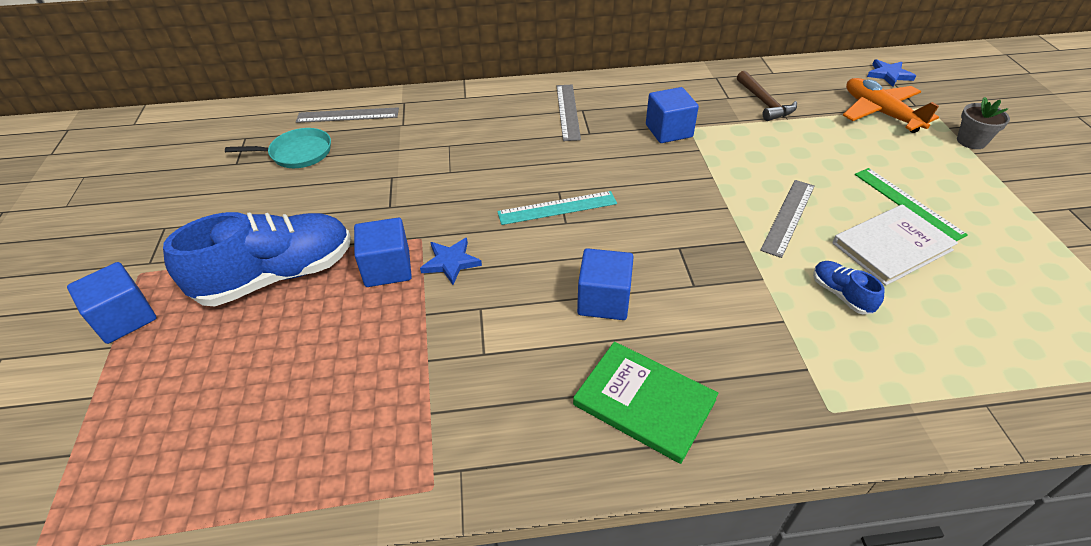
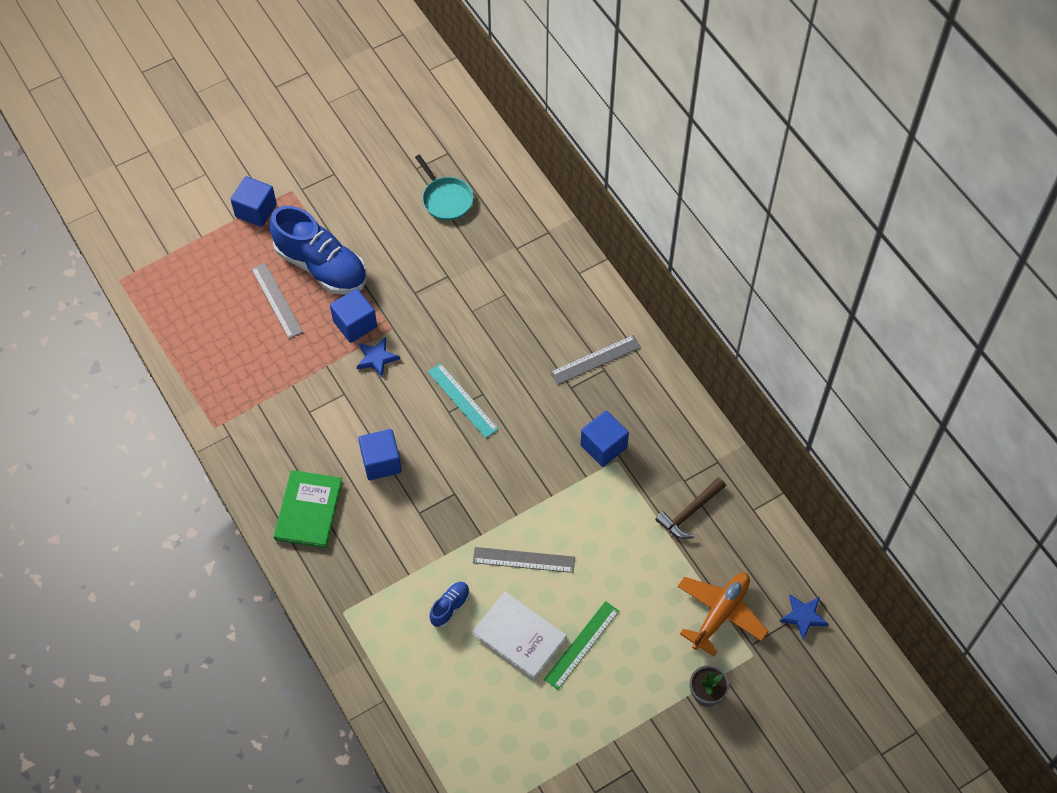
camera: 65 degrees right, 15 degrees up
(348, 115) = (510, 203): grey ruler -> grey ruler (277, 300)

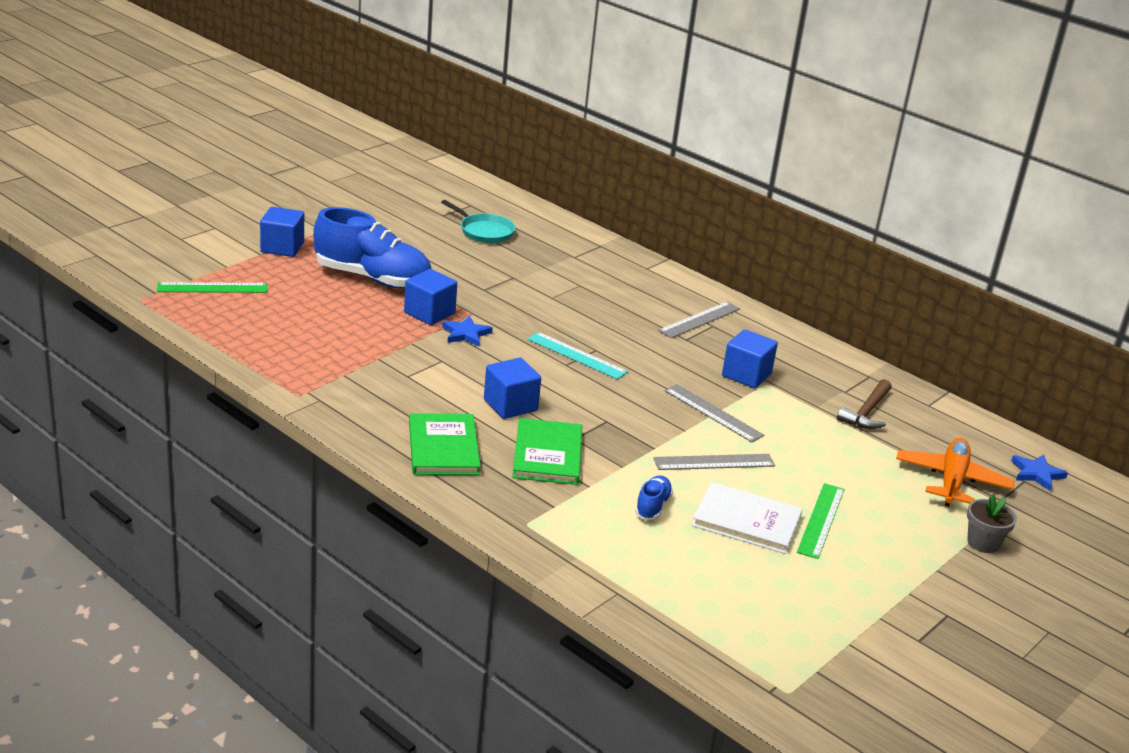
camera: 20 degrees left, 30 degrees down
(182, 268) = (212, 288): none -> green ruler
(277, 300) = (333, 303): grey ruler -> grey ruler (713, 413)
(389, 531) = (547, 455): none -> green book

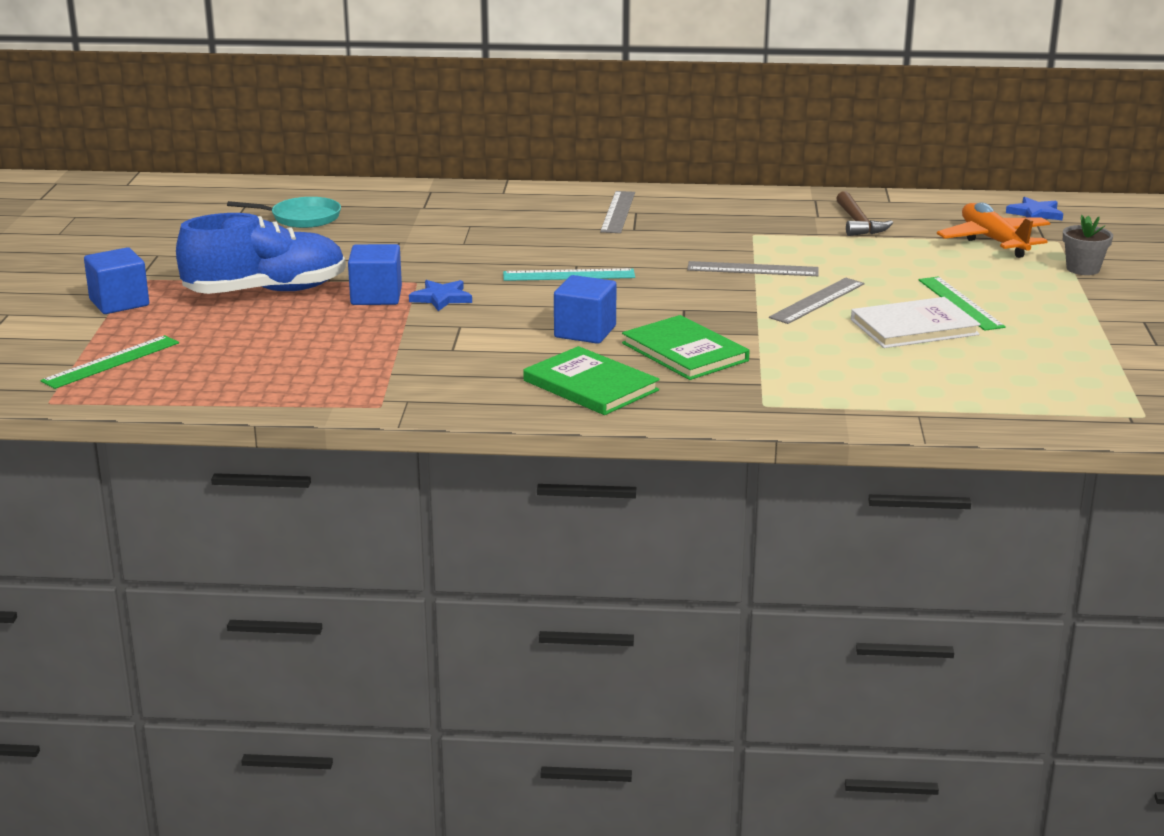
camera: 35 degrees left, 5 degrees down
(652, 506) = (831, 349): blue shoe -> none
(746, 375) = (727, 234): blue cube -> none

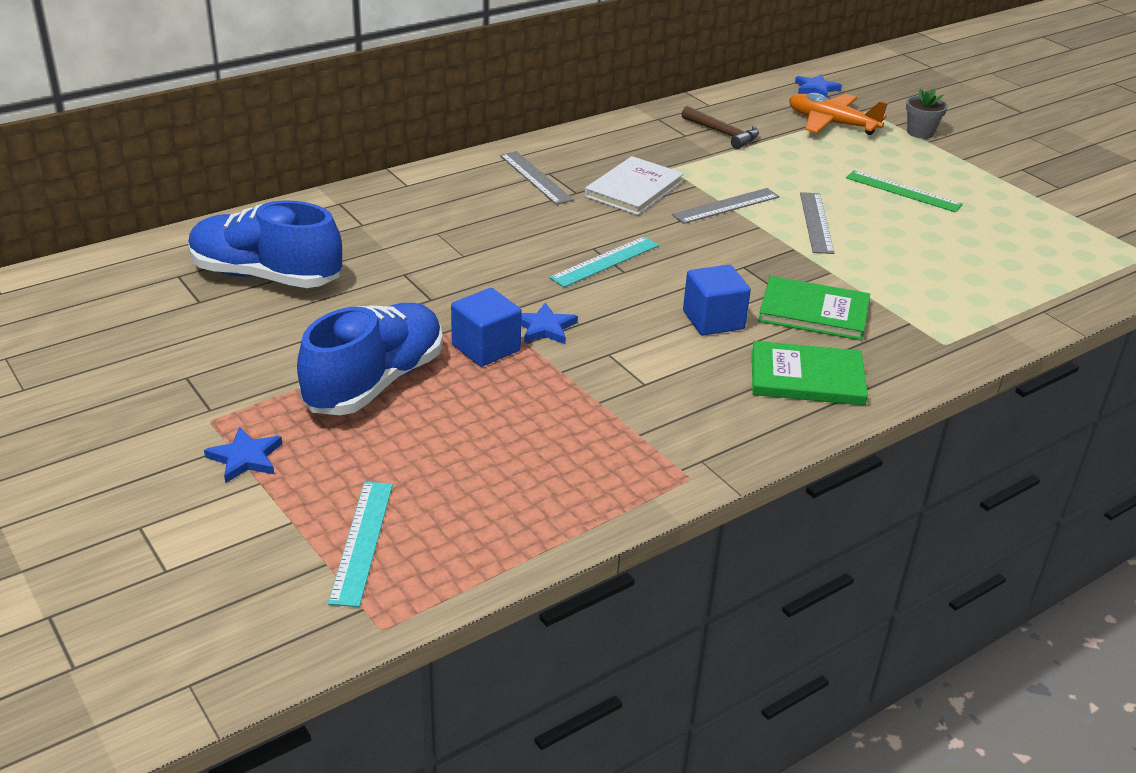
camera: 40 degrees left, 10 degrees up
(111, 362) = (362, 541): green ruler -> turquoise ruler
(119, 302) = (245, 458): blue cube -> blue star
(302, 218) = (266, 276): turquoise pan -> blue shoe
(914, 327) = (912, 225): white book -> white book (634, 189)

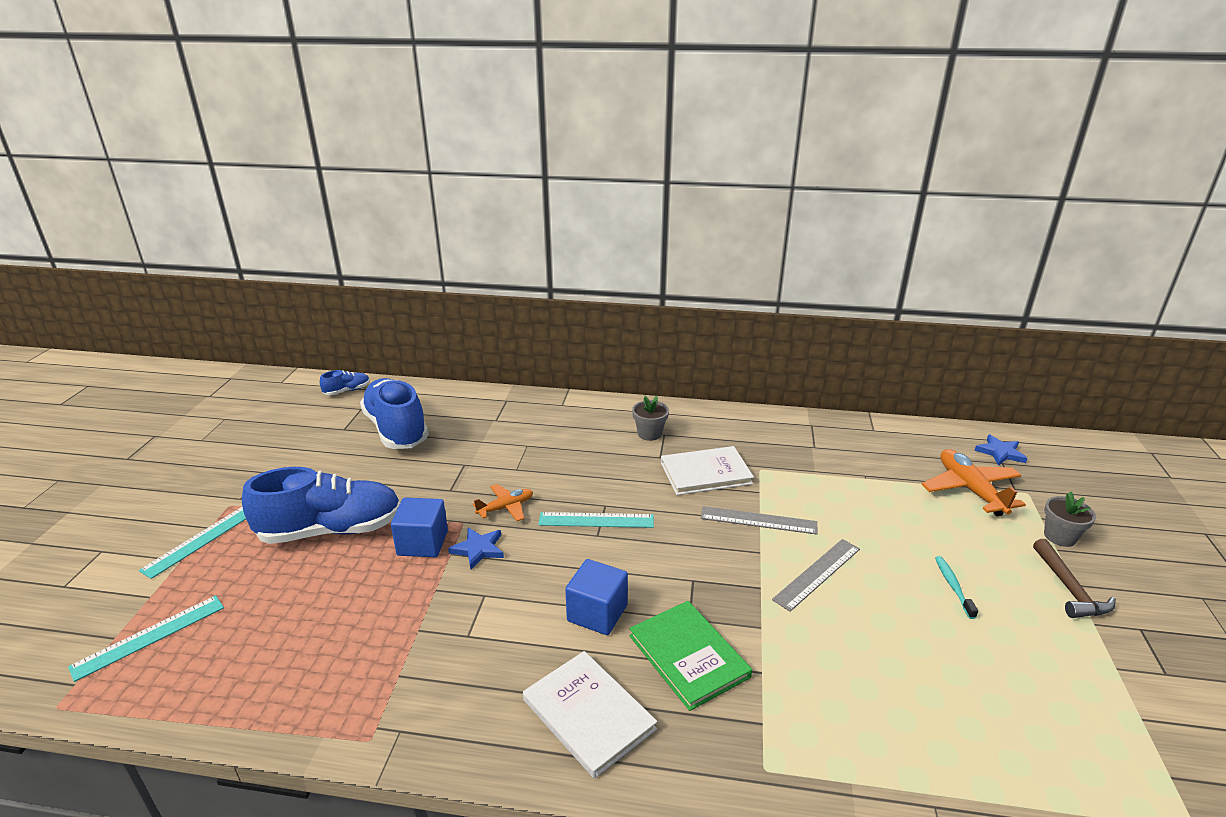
camera: 45 degrees right, 5 degrees down
(120, 266) = (347, 391): none -> blue shoe
(245, 458) = (202, 539): blue star -> turquoise ruler
(511, 288) = (506, 507): none -> orange plane
(535, 177) = (649, 434): grey ruler -> grey flower pot
(723, 134) = (849, 458): brown hammer -> brown hammer (1069, 589)
(807, 377) = (588, 714): green book -> white book
(903, 191) = (953, 586): green ruler -> turquoise toothbrush

